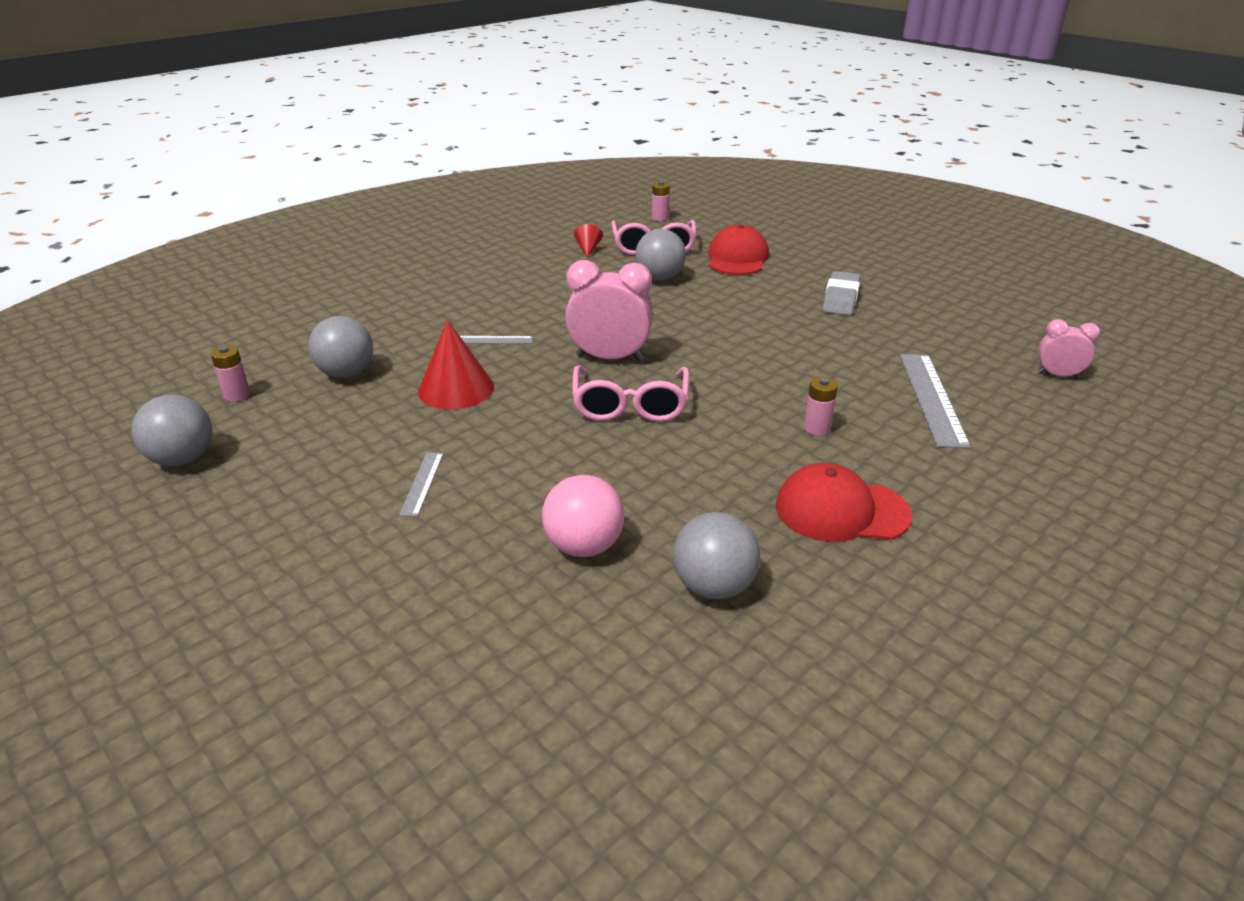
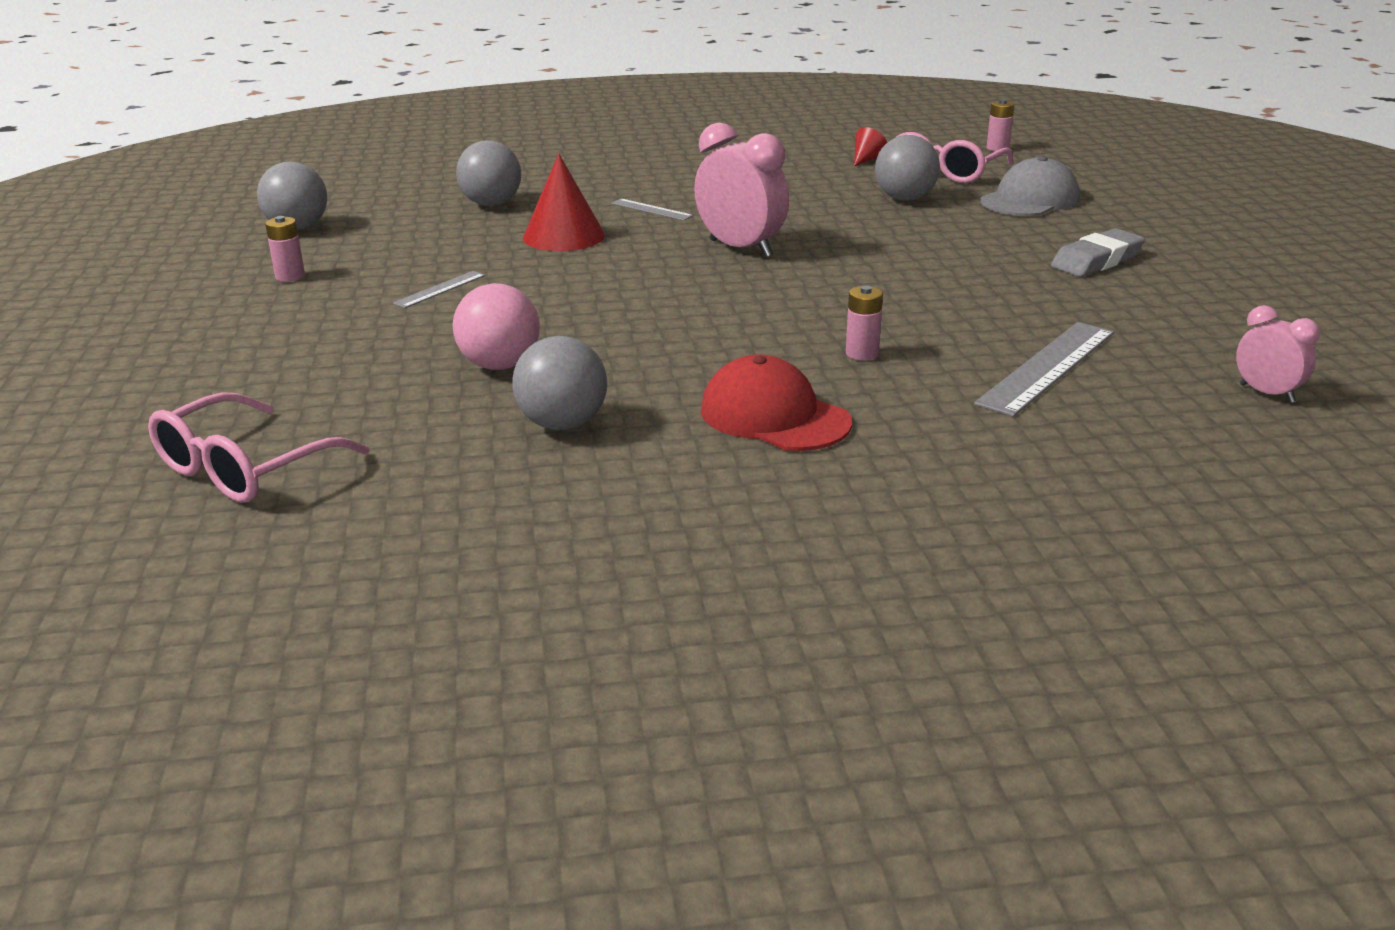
camera: 35 degrees right, 5 degrees down
(237, 395) = (390, 198): pink battery -> pink battery (290, 276)
(630, 405) = (701, 286): pink glasses -> pink glasses (246, 468)
(737, 258) = (1030, 200): red cap -> grey cap

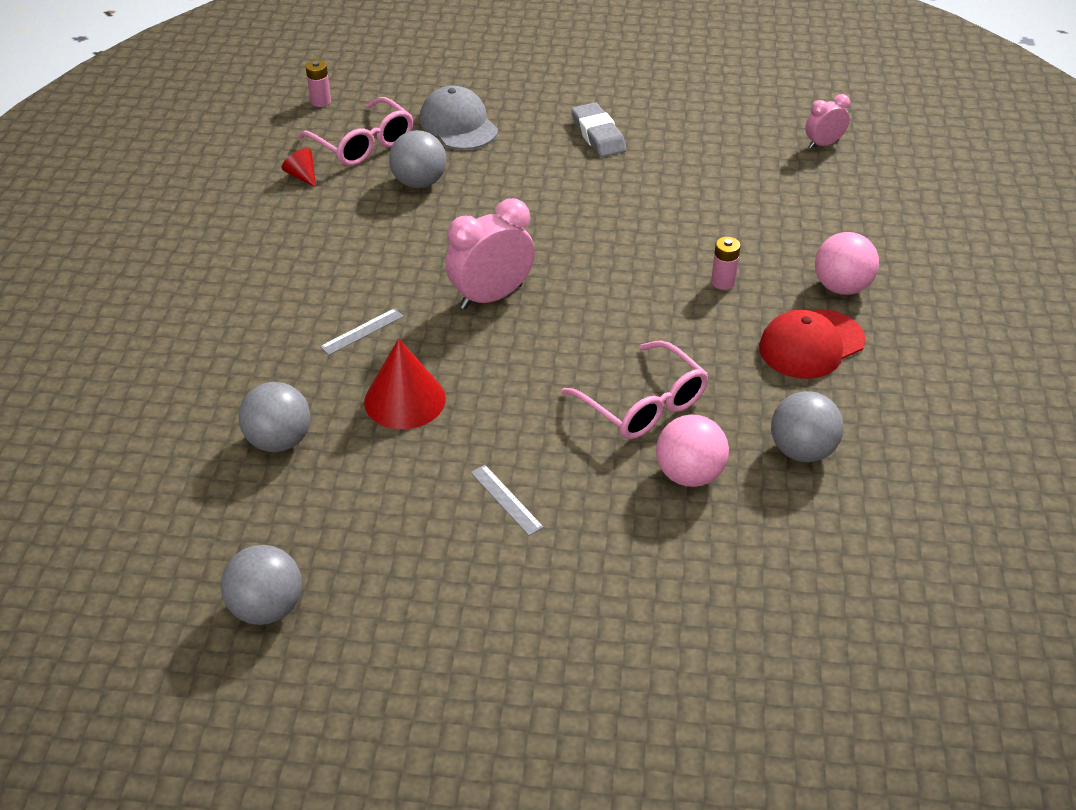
camera: 75 degrees left, 15 degrees up
(246, 468) = (840, 642): pink glasses -> pink glasses (643, 404)
(290, 276) = (421, 615): pink battery -> none
(917, 429) = (841, 287): none -> pink ball
(1047, 367) = (767, 210): grey ruler -> none

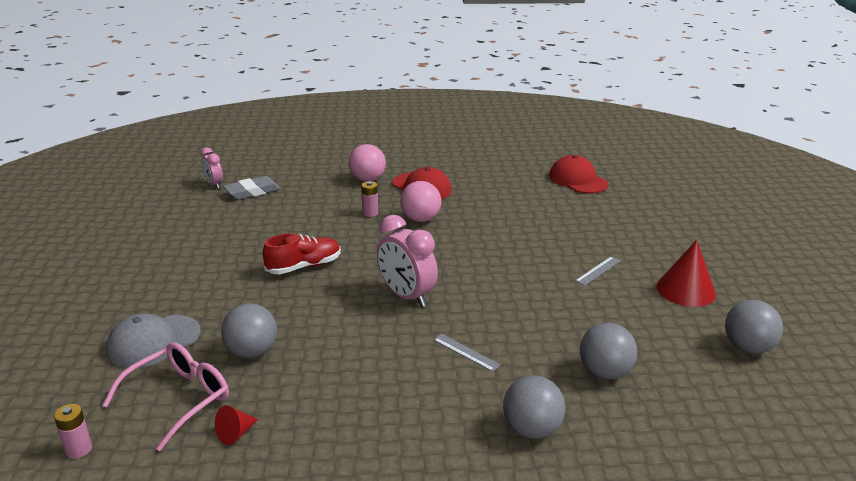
camera: 100 degrees left, 15 degrees down
(405, 400) = (532, 320): red cone -> red cone (685, 290)
(581, 218) = (304, 266): none -> red shoe
(598, 135) = (187, 267): grey eraser -> grey eraser (252, 191)
(643, 404) = (493, 233): pink glasses -> none
(689, 474) = (543, 217): pink ball -> pink ball (420, 219)
(802, 451) = (508, 189): grey ball -> grey ball (531, 429)
(842, 563) = (578, 180): none -> red cap

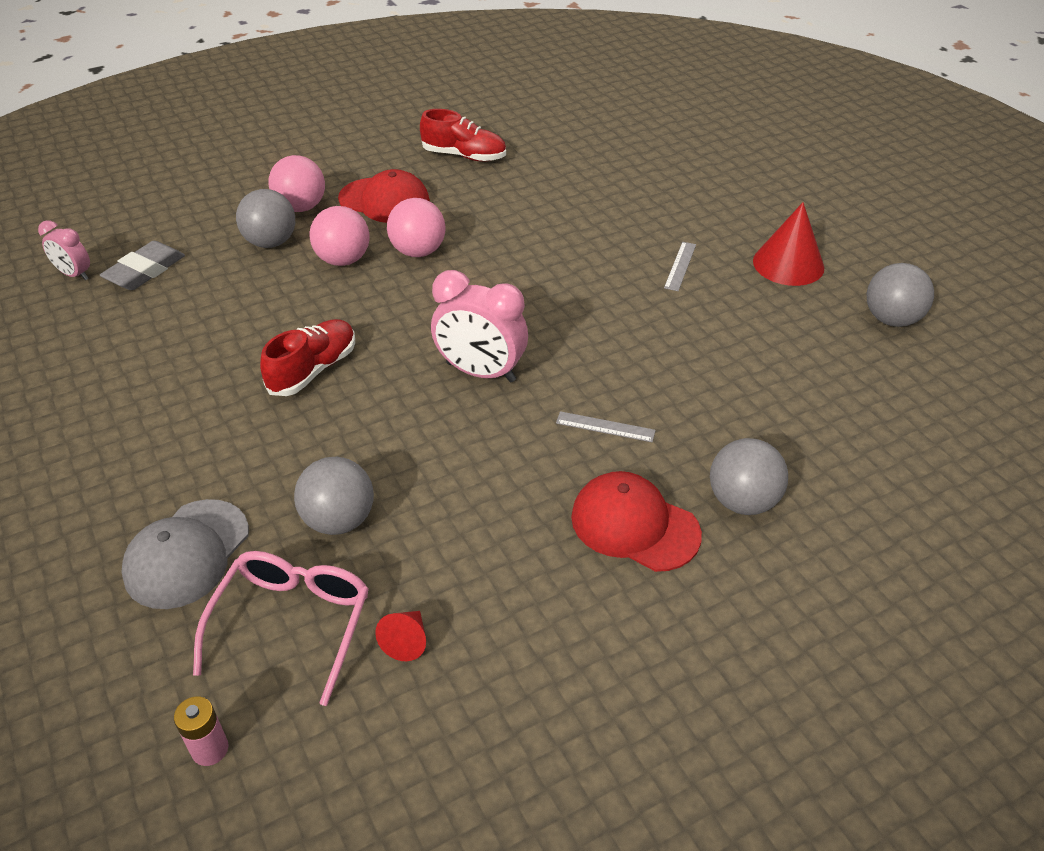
camera: 25 degrees left, 15 degrees up
(370, 213) = (343, 260): pink battery -> pink ball
(493, 174) = (464, 156): none -> red shoe
(578, 180) = (574, 139): red cap -> red cap (634, 525)
(604, 372) = (771, 400): grey ball -> grey ball (271, 242)

